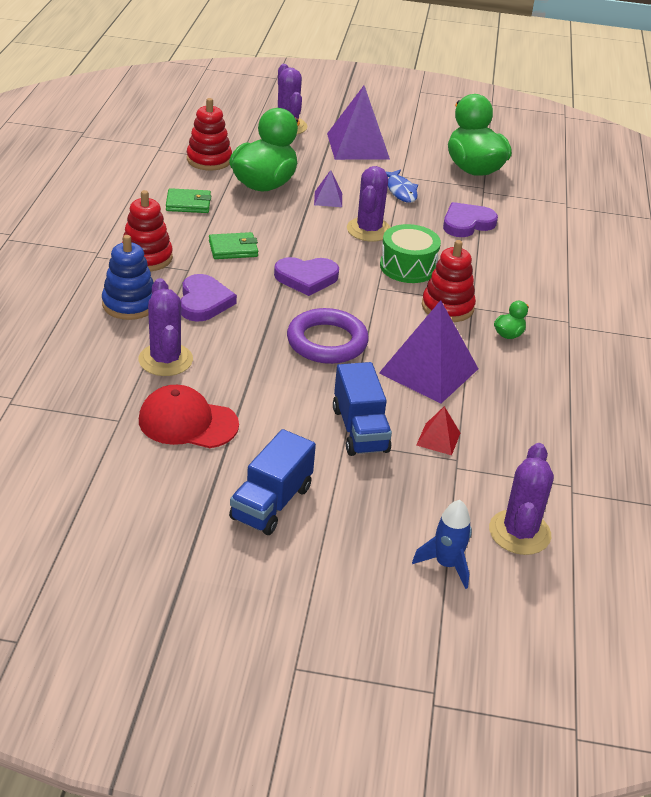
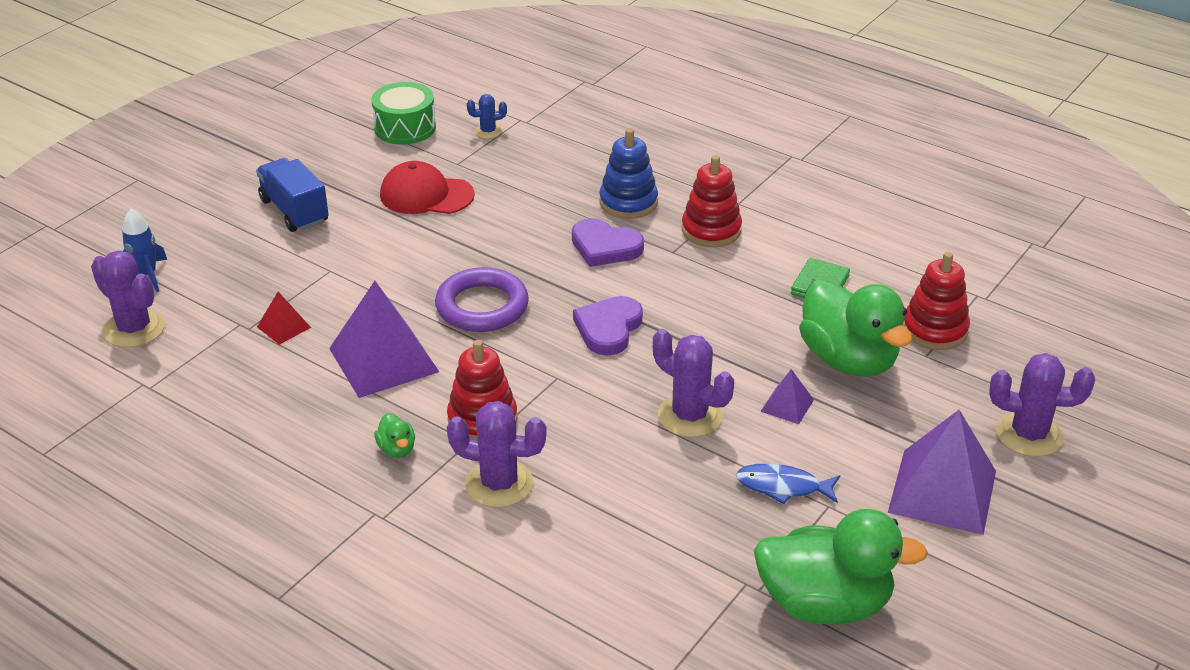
camera: 120 degrees right, 0 degrees up
(45, 418) = (488, 131): none -> blue cactus
(165, 360) = (523, 203): purple cactus -> purple cactus (499, 484)
(188, 422) = (426, 195): red cap -> red cap turned 120 degrees counterclockwise
(233, 249) = (699, 292): green wallet -> none
(360, 430) = (337, 284): blue truck -> none
(408, 267) = (585, 419): green drum -> green drum (405, 128)
(467, 223) = (661, 521): purple heart -> none

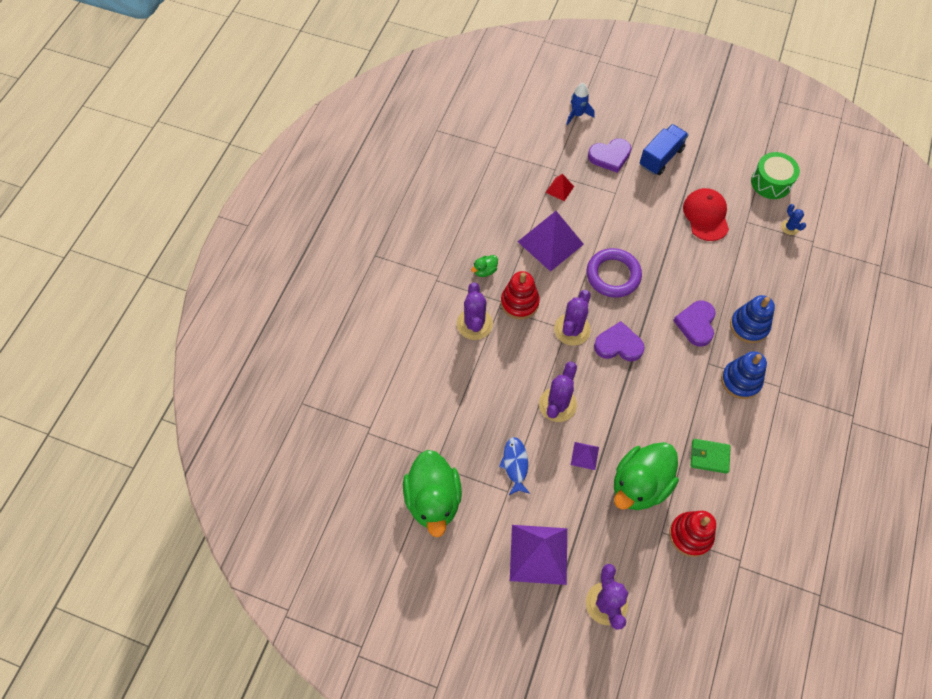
camera: 75 degrees right, 25 degrees up
(134, 329) = (534, 127): purple cactus -> purple cactus (572, 329)
(256, 260) = (610, 156): none -> purple heart
(711, 230) = (740, 381): red stacking toy -> blue stacking toy

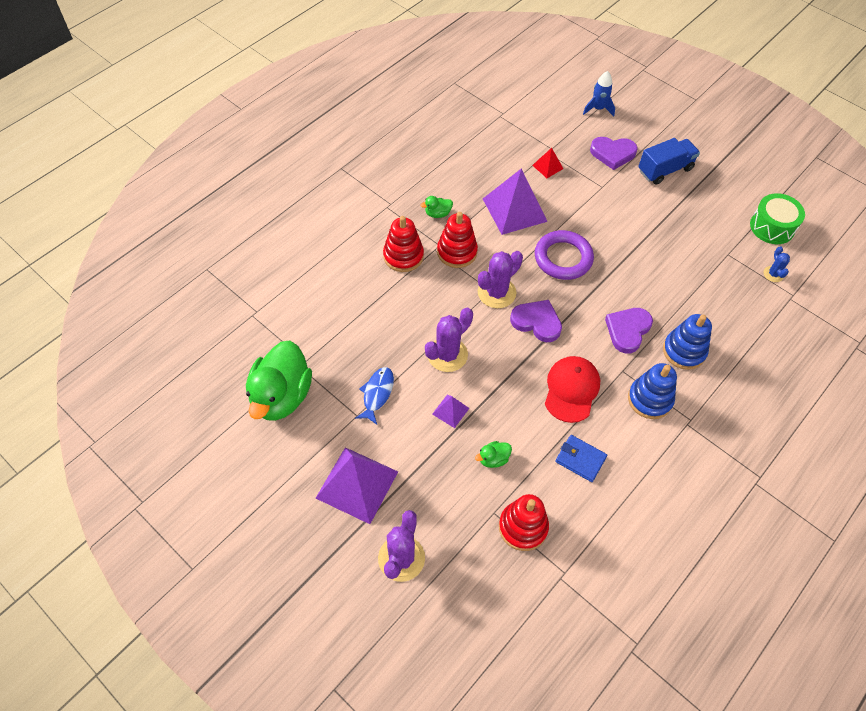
camera: 20 degrees right, 5 degrees down
(474, 324) = (403, 256): purple cactus -> red stacking toy
(640, 485) = (493, 459): green duck -> green duck, size x0.41
(706, 216) = (687, 235): red cap -> red cap (571, 390)
(709, 457) = (580, 459): green wallet -> blue wallet

